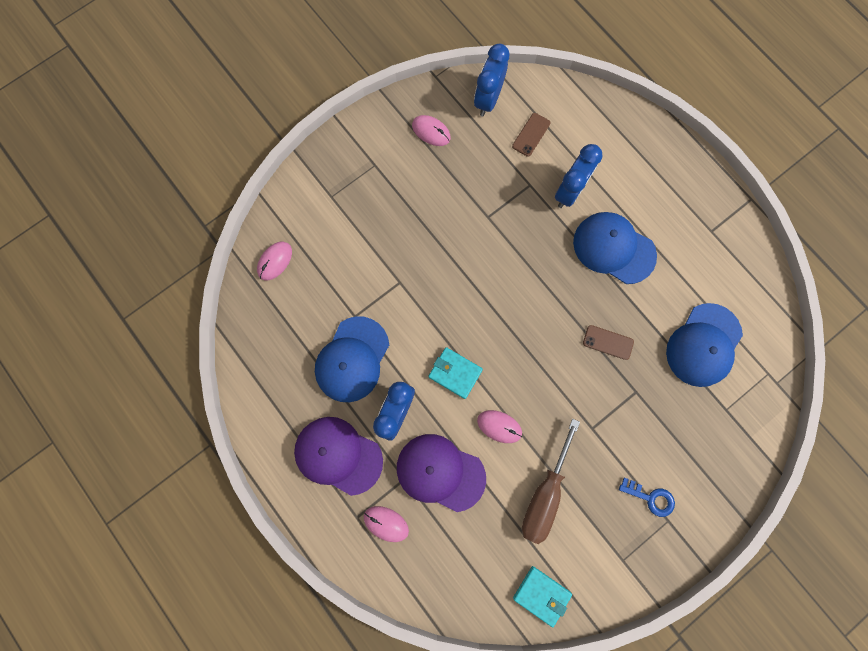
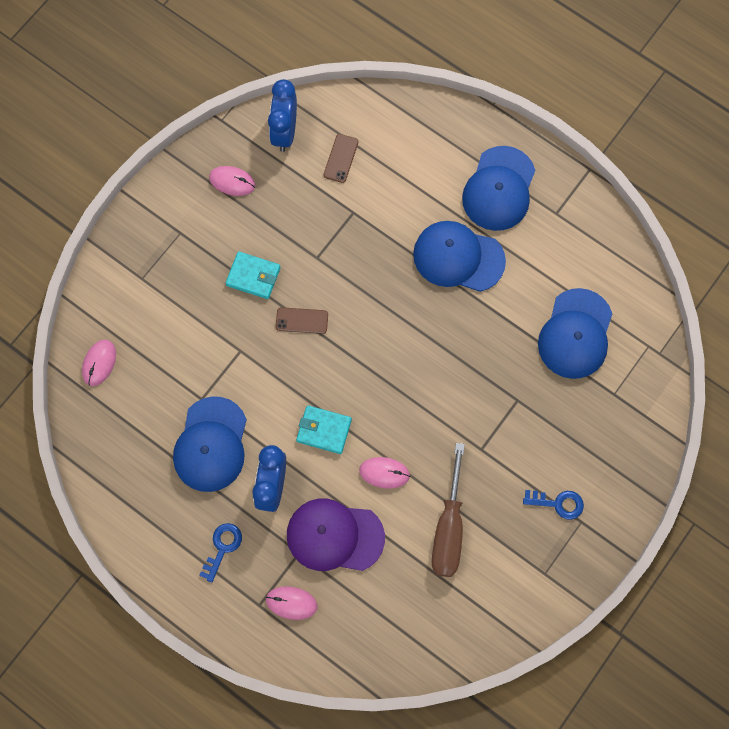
camera: 15 degrees left, 5 degrees down
(338, 455) = (222, 547): purple cap -> blue key
(541, 595) = (470, 630): turquoise wallet -> turquoise wallet (253, 276)
(569, 192) = (397, 209): blue clock -> none
(608, 342) = (476, 357): brown phone -> brown phone (302, 320)
(665, 196) = (499, 189): none -> blue cap

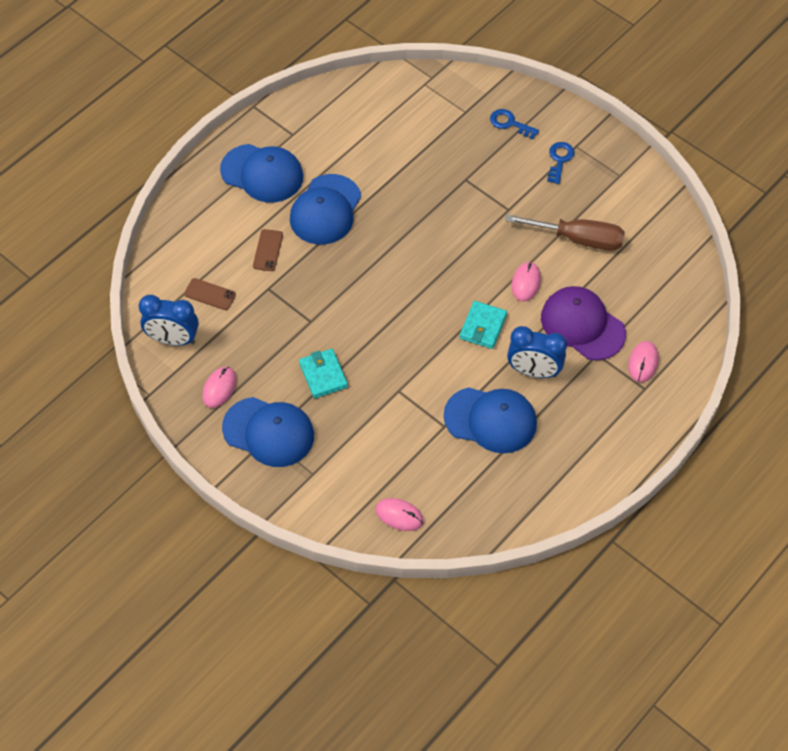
camera: 85 degrees left, 15 degrees down
(222, 547) = (590, 415): blue key -> blue key (509, 123)
(253, 276) = (323, 375): turquoise wallet -> turquoise wallet turned 45 degrees counterclockwise
(302, 320) = (373, 337): brown phone -> brown phone (268, 250)
(334, 536) = (582, 325): purple cap -> purple cap turned 120 degrees clockwise
(575, 334) = (408, 132): blue cap -> blue cap (268, 432)

